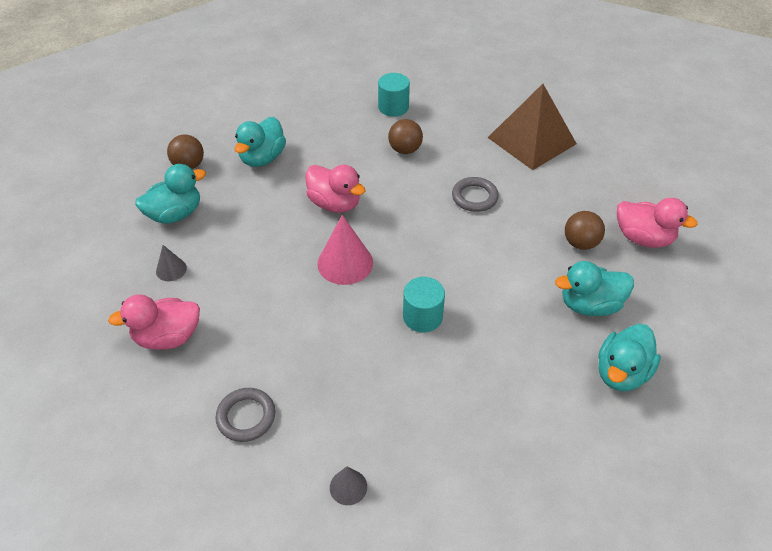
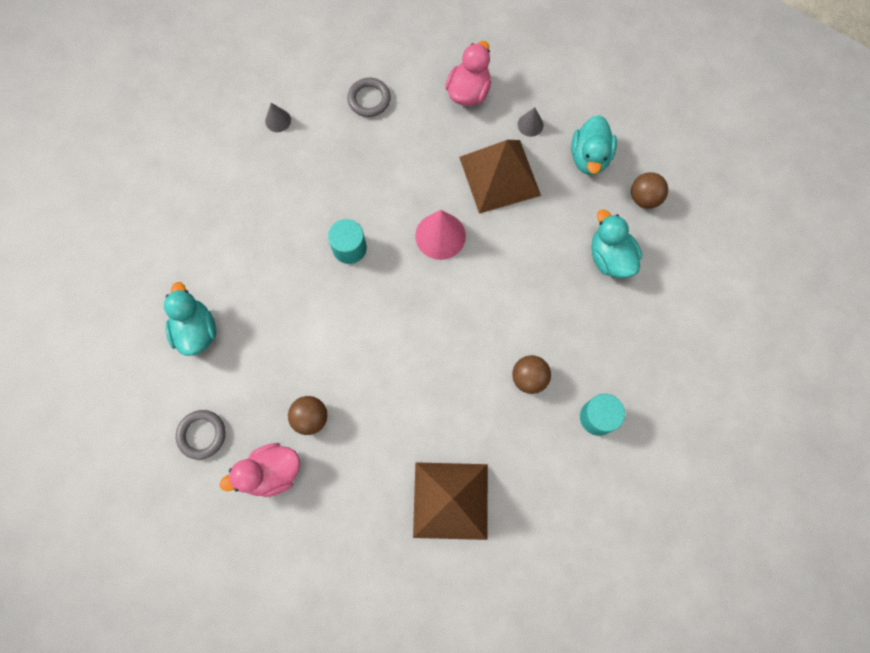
camera: 130 degrees right, 25 degrees up
(246, 259) = (499, 176): none -> brown pyramid
(335, 203) = (508, 273): pink duck -> none
(474, 197) = (426, 384): grey ring -> grey ring (202, 435)
(590, 305) = (257, 365): turquoise duck -> none

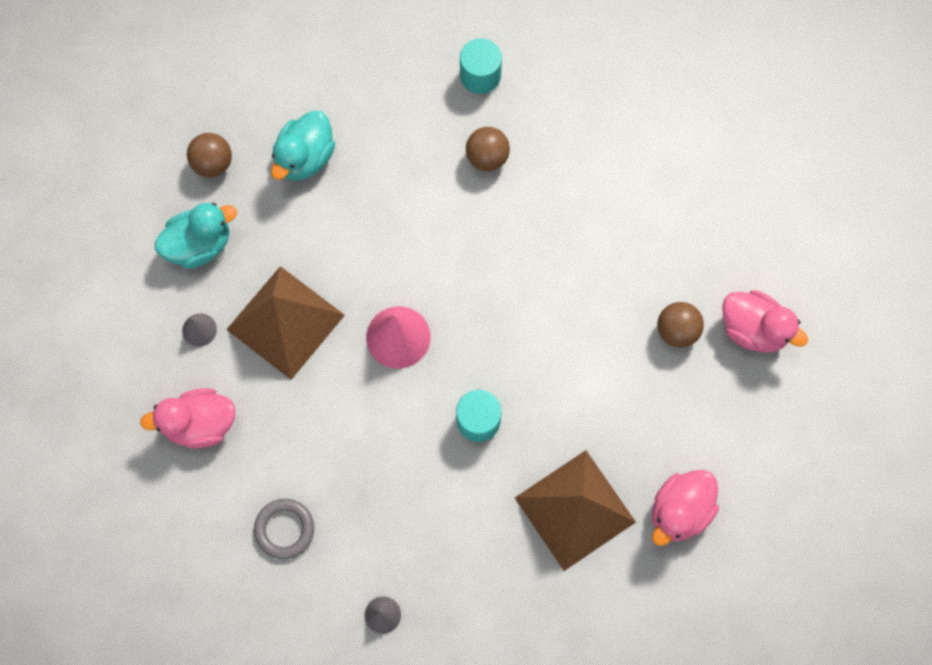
camera: 125 degrees left, 0 degrees up
(196, 330) = (679, 511): turquoise duck -> pink duck
(202, 435) = (772, 422): grey ring -> none
(450, 500) = (653, 153): brown pyramid -> brown pyramid (575, 509)

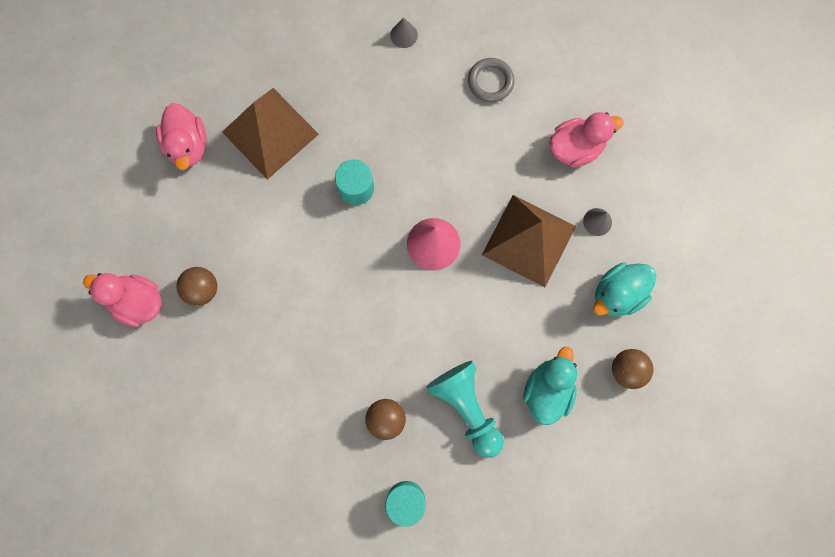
camera: 170 degrees right, 5 degrees up
(397, 154) = (466, 407): none -> turquoise pawn
(679, 511) = (188, 145): pink duck -> pink duck turned 135 degrees clockwise

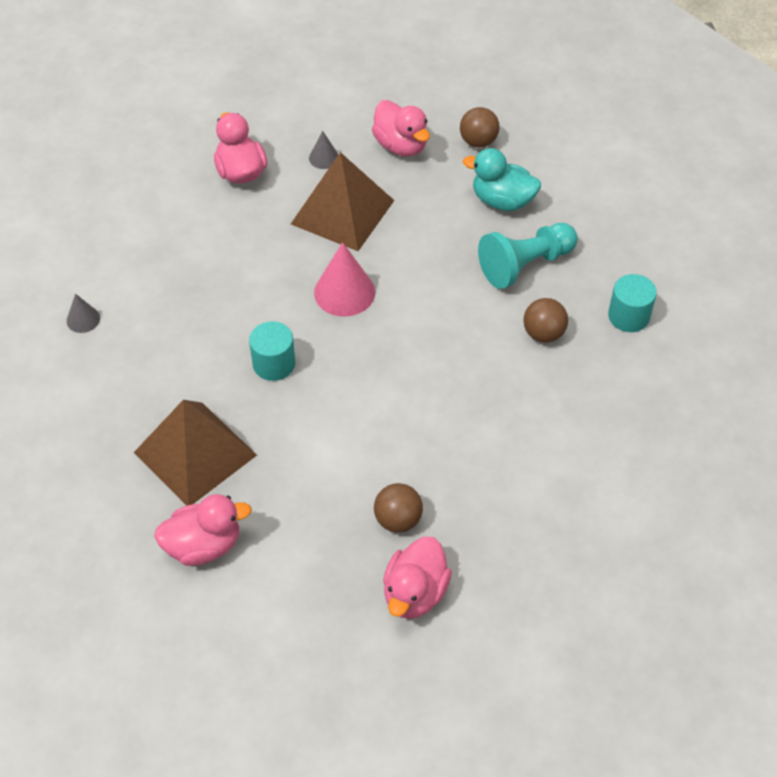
camera: 90 degrees left, 25 degrees down
(490, 82) = (155, 241): grey ring -> none
(617, 294) = (401, 145): turquoise duck -> pink duck

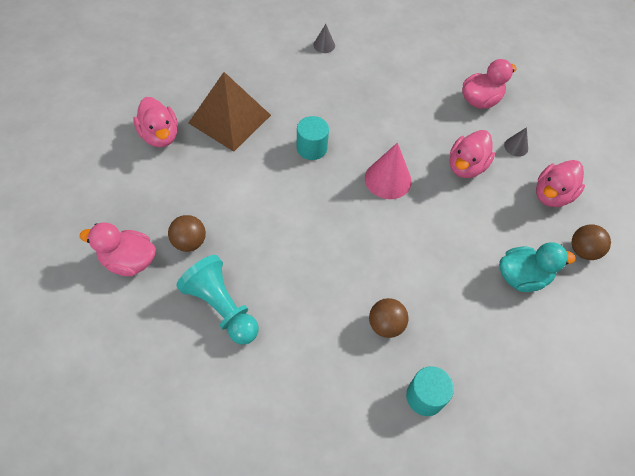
camera: 75 degrees right, 5 degrees up
(342, 212) = (466, 166): brown pyramid -> pink duck
(502, 201) = (522, 277): turquoise duck -> turquoise duck turned 75 degrees clockwise
(525, 265) = (456, 303): turquoise pawn -> turquoise pawn (221, 307)

